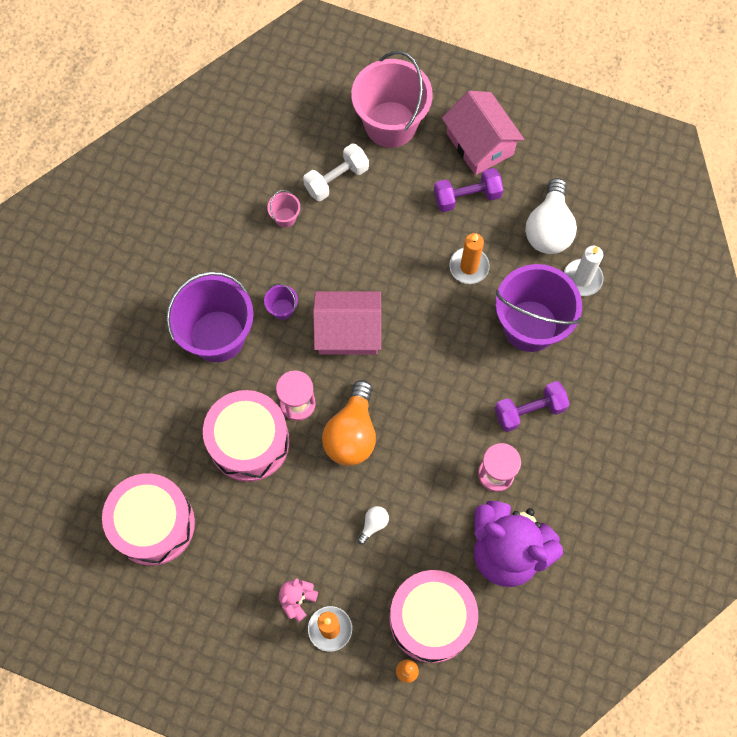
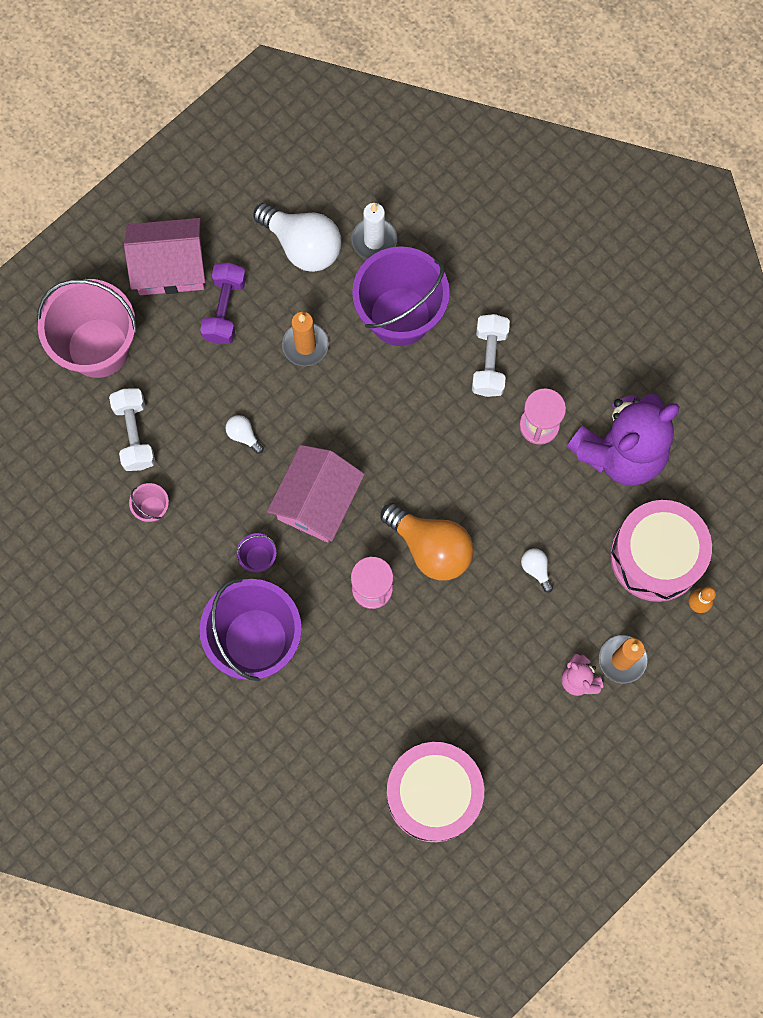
camera: 65 degrees left, 5 degrees up
(249, 442) = (390, 657): pink drum -> none
(374, 255) = (243, 435): none -> white light bulb
(529, 411) = (489, 361): purple dumbbell -> white dumbbell

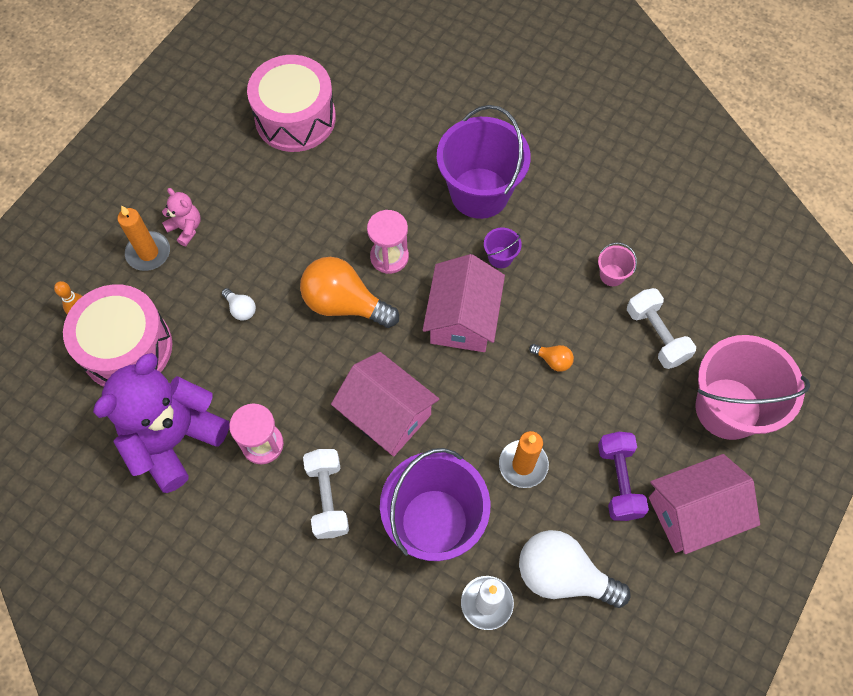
camera: 165 degrees right, 10 degrees down
(243, 435) = (553, 360): white light bulb -> orange light bulb
(417, 424) = (386, 414): none -> pink house

